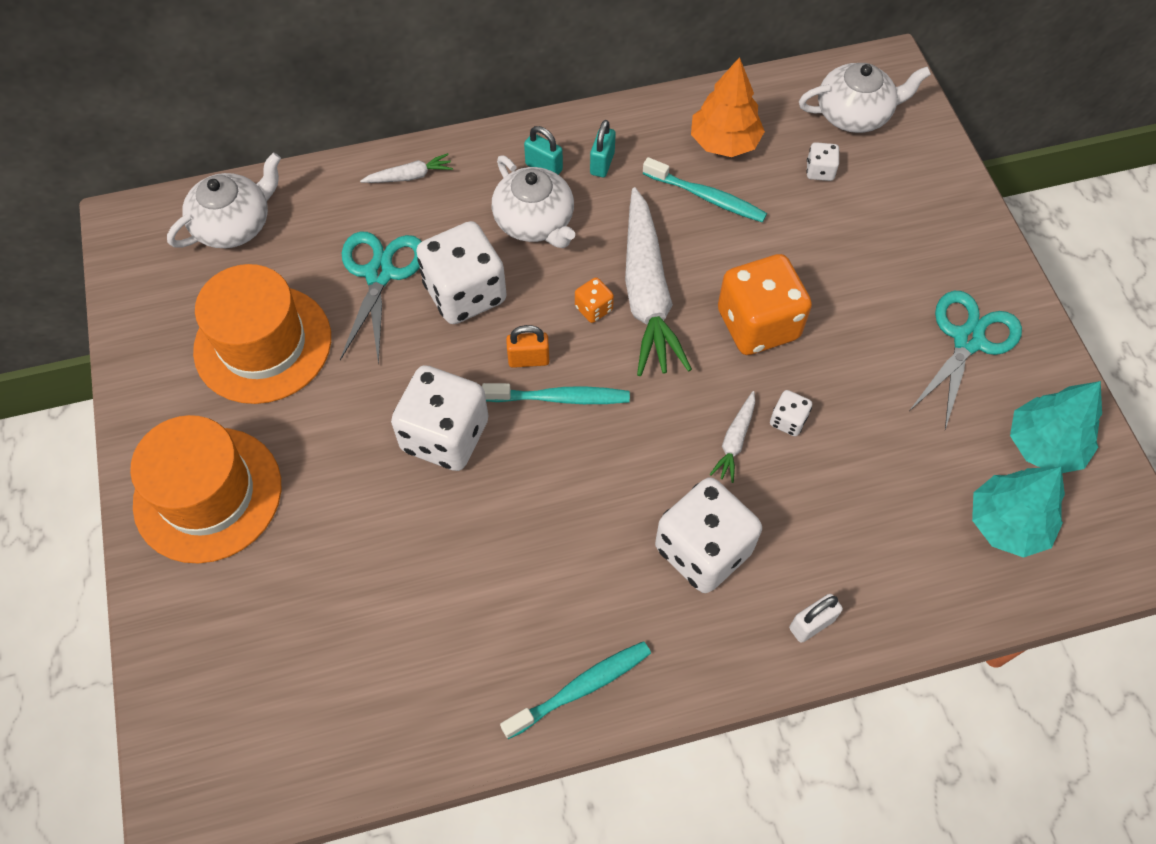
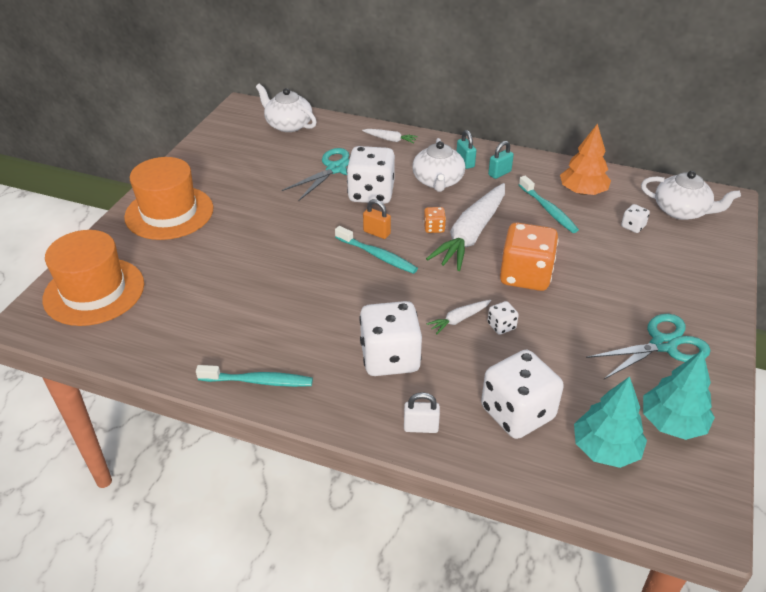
camera: 35 degrees right, 20 degrees down
(234, 224) = (288, 125): white teapot -> white teapot turned 135 degrees counterclockwise
(263, 344) = (253, 171): orange hat -> orange hat (94, 291)
(445, 436) = (301, 243): white dice -> white dice (517, 413)

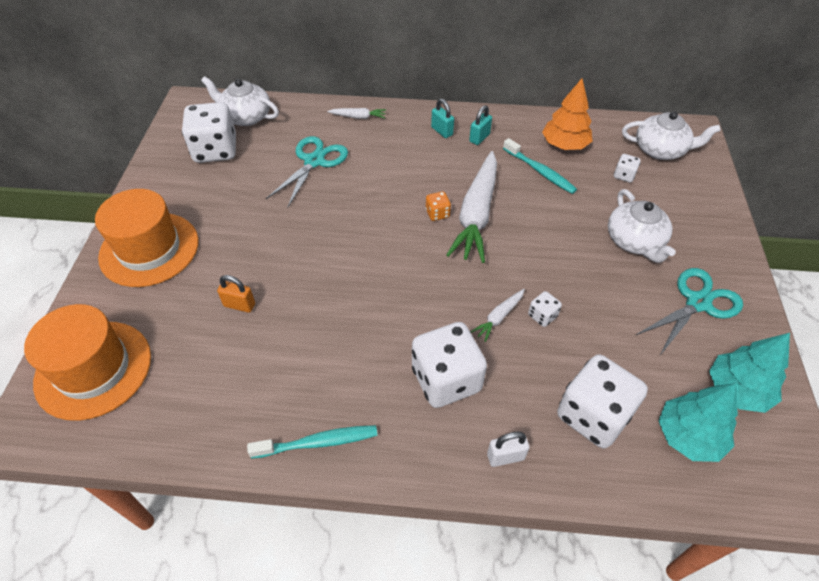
camera: 15 degrees left, 10 degrees up
(371, 193) = (360, 184): white dice -> white dice (215, 150)
(376, 233) = (382, 230): orange padlock -> orange padlock (239, 305)
(377, 255) = (391, 258): turquoise toothbrush -> none
(438, 181) = (422, 158): white teapot -> white teapot (635, 241)
(525, 276) = (545, 252): orange dice -> none

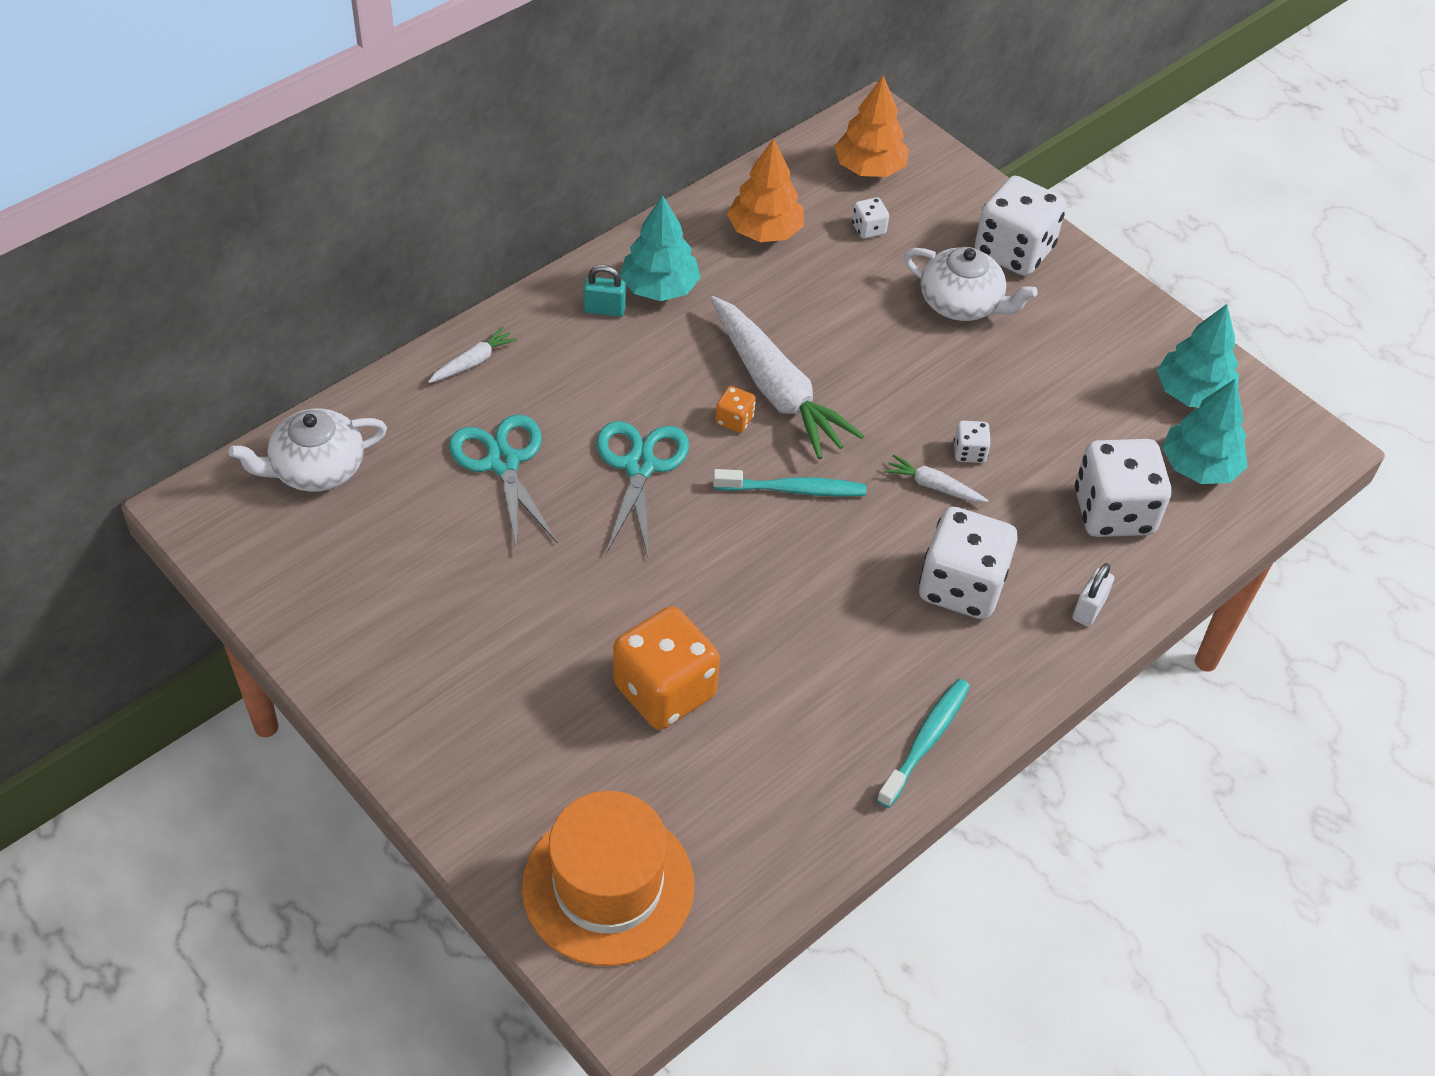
camera: 50 degrees left, 0 degrees up
(149, 249) = (461, 723): orange hat -> none
(215, 150) = (348, 544): white dice -> white dice (1013, 251)
(239, 305) = (664, 690): orange padlock -> orange dice
(479, 138) = (660, 288): turquoise padlock -> turquoise tree
(499, 317) = (933, 486): white carrot -> white carrot turned 120 degrees clockwise
(540, 171) = (779, 286): turquoise toothbrush -> turquoise toothbrush (793, 490)
(661, 150) = (869, 168): white teapot -> orange tree
(698, 303) = (1082, 330): turquoise scissors -> turquoise scissors (640, 466)

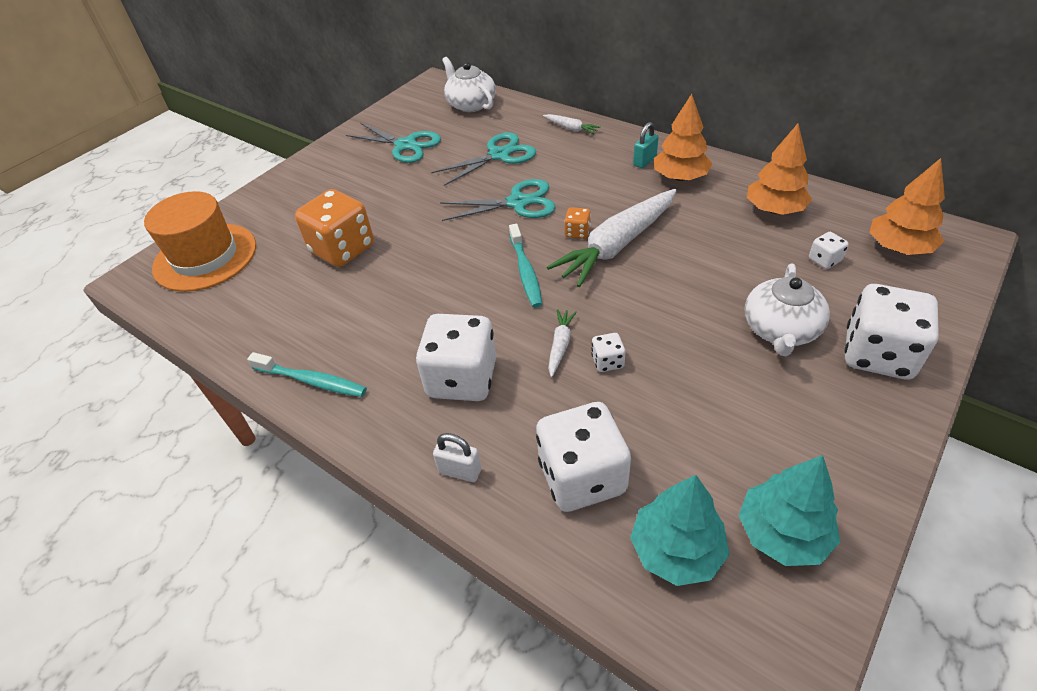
camera: 85 degrees right, 5 degrees down
(405, 578) = (405, 145): none -> turquoise scissors
(604, 309) = (644, 161): turquoise padlock -> turquoise padlock turned 45 degrees clockwise
(660, 288) = (680, 177): turquoise tree -> orange tree

